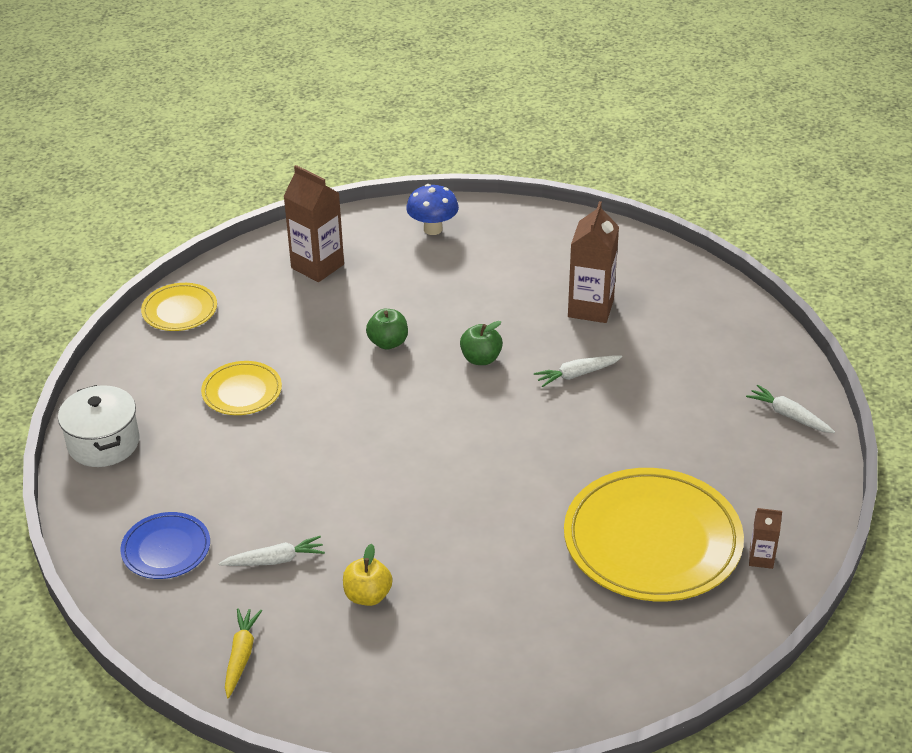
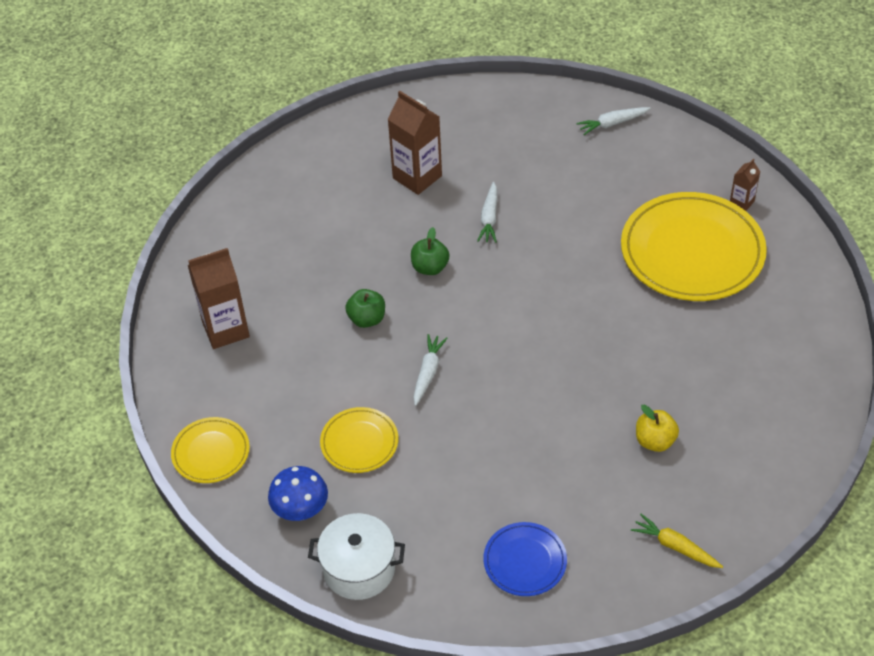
camera: 60 degrees left, 10 degrees up
(275, 560) = (582, 488): white carrot -> white carrot (428, 372)
(433, 229) = (237, 232): blue mushroom -> blue mushroom (301, 511)

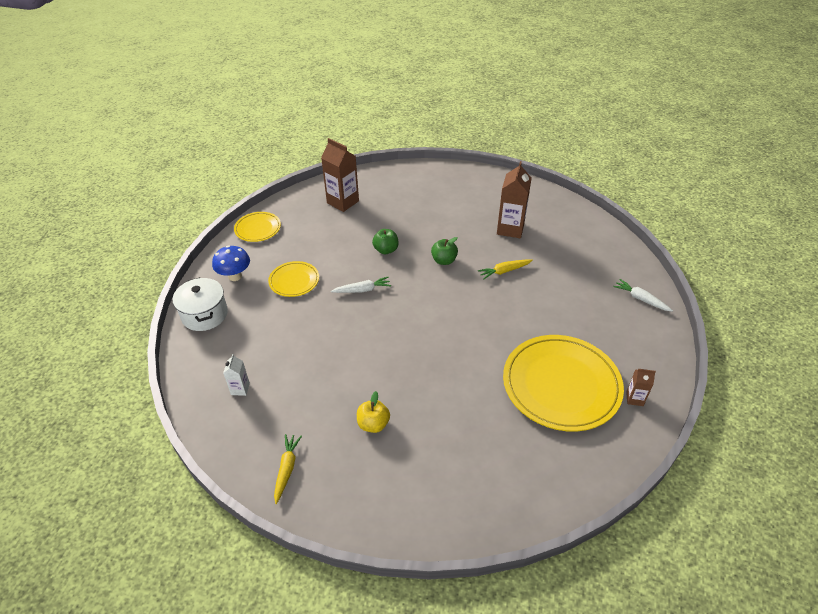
camera: 60 degrees right, 5 degrees down
(489, 218) = (504, 271): white carrot -> yellow carrot
(525, 561) = (240, 389): blue plate -> white carton

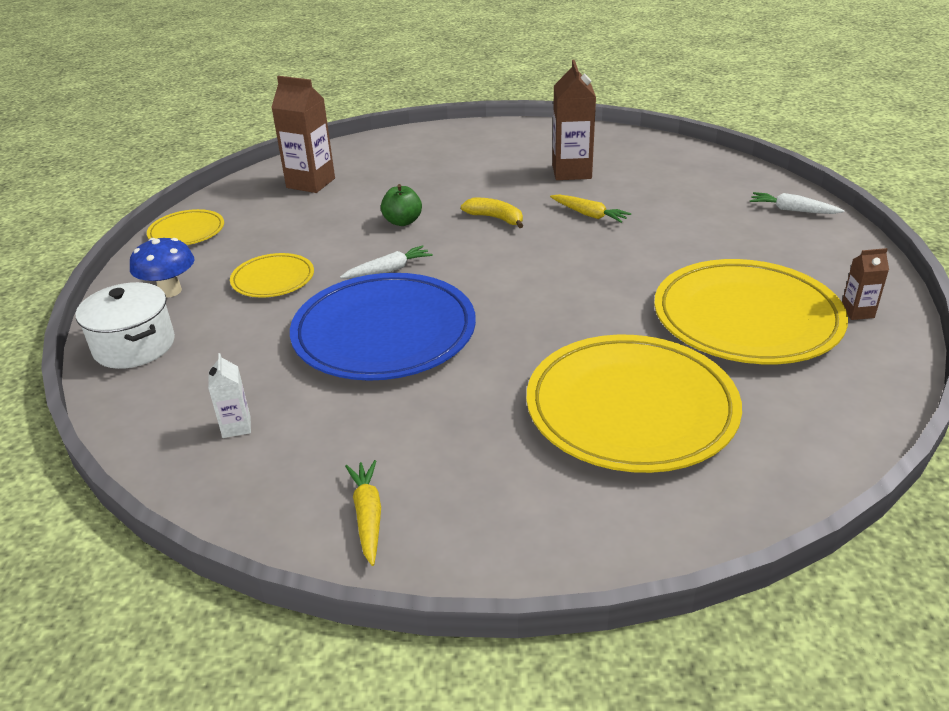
camera: 15 degrees left, 10 degrees down
(342, 340) = (384, 333): none -> blue plate
(373, 424) = (488, 423): yellow apple -> none
(444, 260) = (495, 218): green apple -> yellow banana
(458, 436) = (631, 408): none -> yellow plate
(504, 271) = (589, 215): yellow carrot -> yellow carrot turned 105 degrees counterclockwise

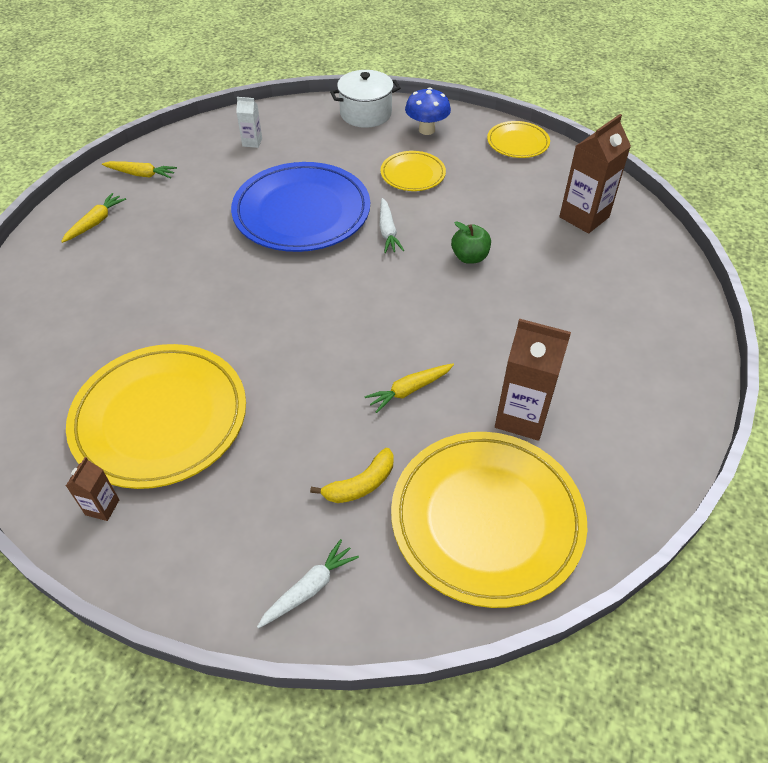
camera: 110 degrees right, 15 degrees up
(495, 218) = (441, 318): yellow banana -> yellow banana (360, 484)
(512, 511) = (95, 222): none -> yellow carrot
(631, 408) = (124, 300): yellow plate -> yellow plate (486, 519)

